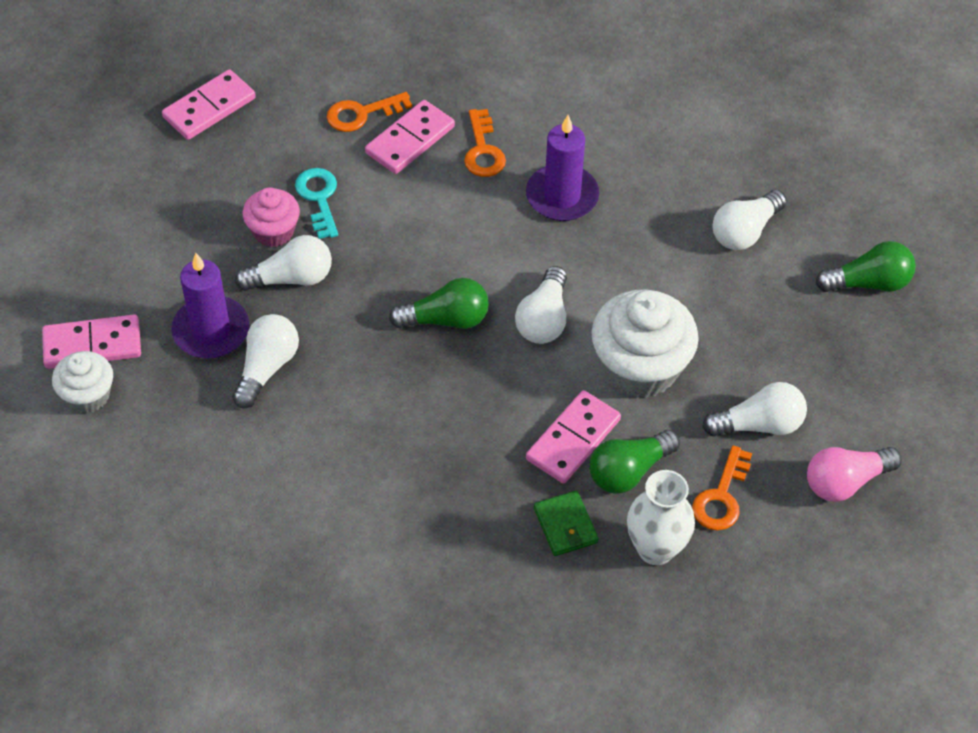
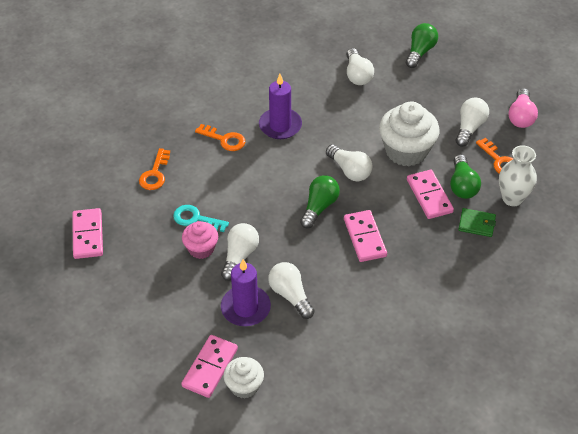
camera: 55 degrees left, 5 degrees down
(410, 140) = (191, 164): pink domino -> pink domino (364, 237)

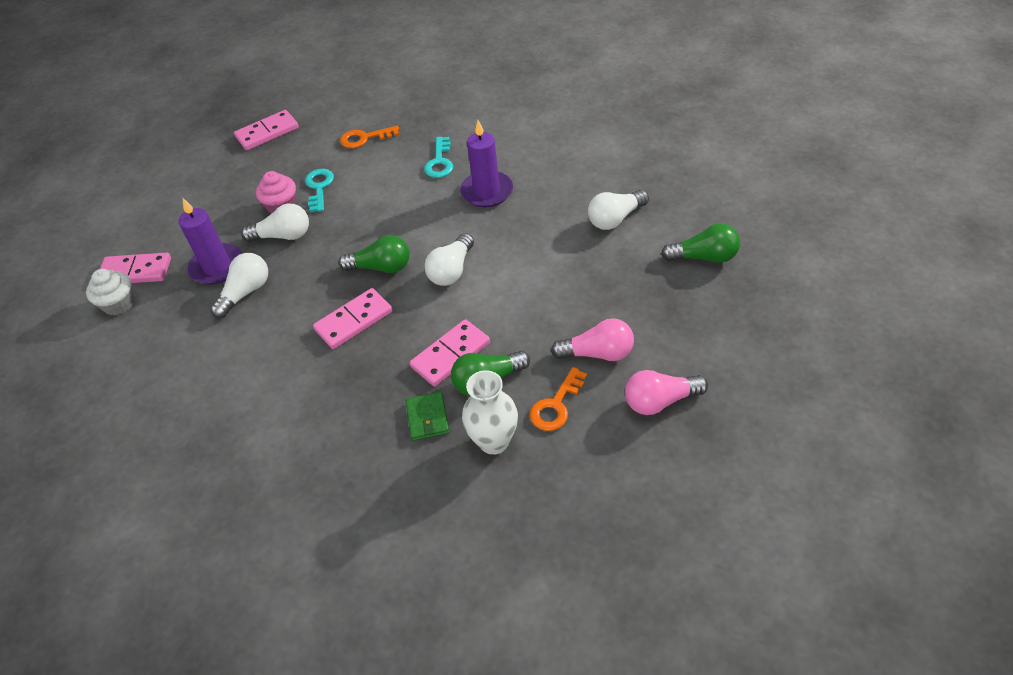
camera: 70 degrees right, 0 degrees up
(224, 139) = (440, 162): orange key -> turquoise key
(406, 151) = (514, 307): white cupcake -> none
(469, 128) = (598, 353): white light bulb -> pink light bulb

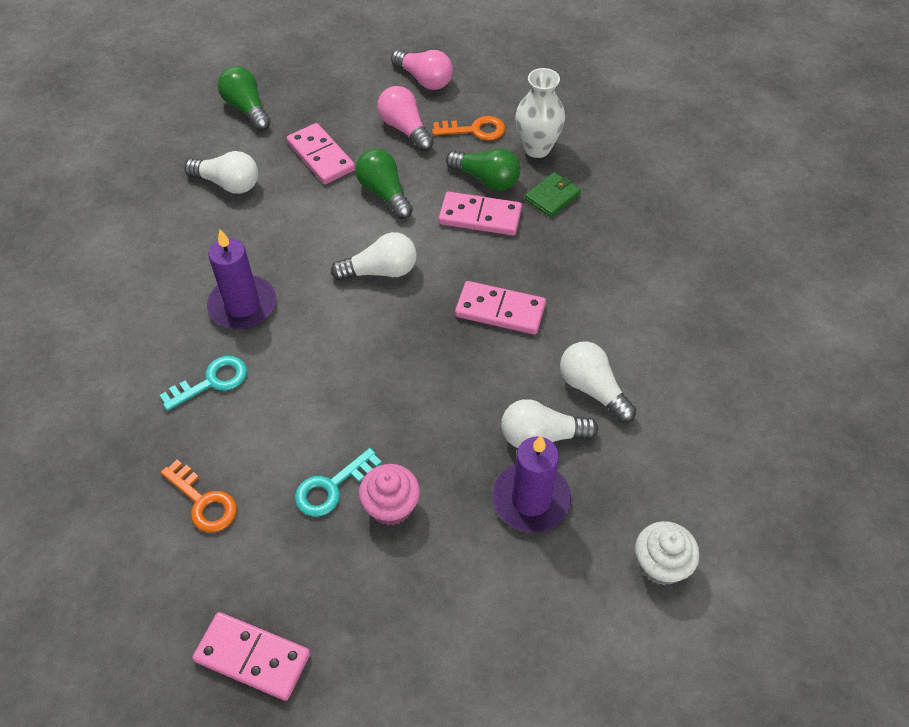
camera: 130 degrees left, 5 degrees up
(135, 271) = (607, 594): pink domino -> pink domino (321, 156)
(283, 236) = (437, 464): white light bulb -> white light bulb (592, 389)
(381, 267) = (417, 332): green light bulb -> green light bulb (384, 193)

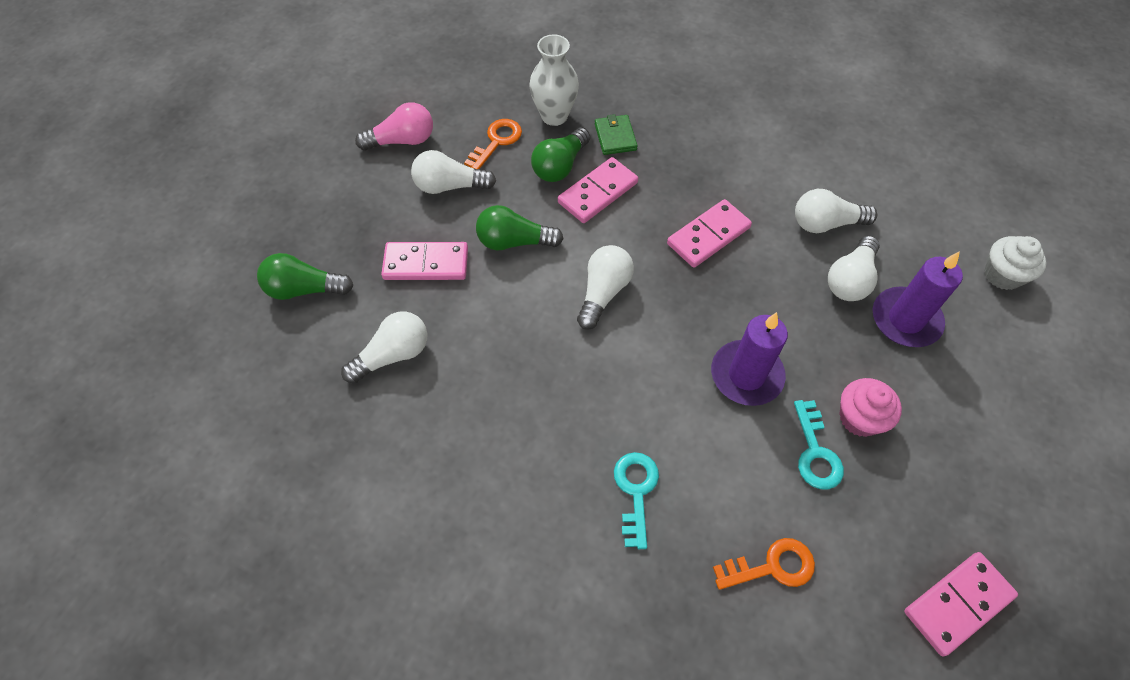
camera: 55 degrees left, 5 degrees up
(243, 305) = (561, 420): purple candle -> purple candle (746, 375)
(405, 129) = (450, 186): pink light bulb -> white light bulb
(486, 179) = (560, 166): green light bulb -> green light bulb turned 150 degrees clockwise

